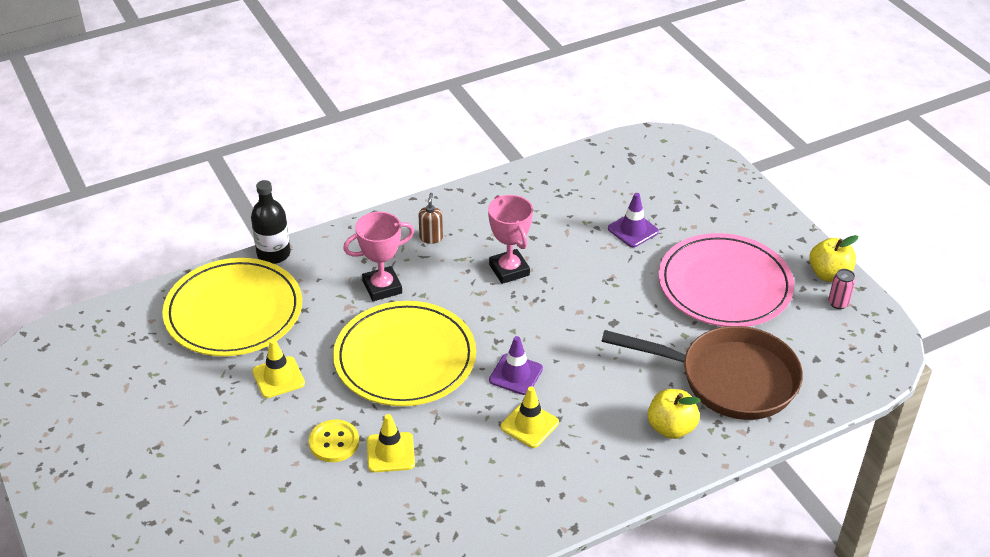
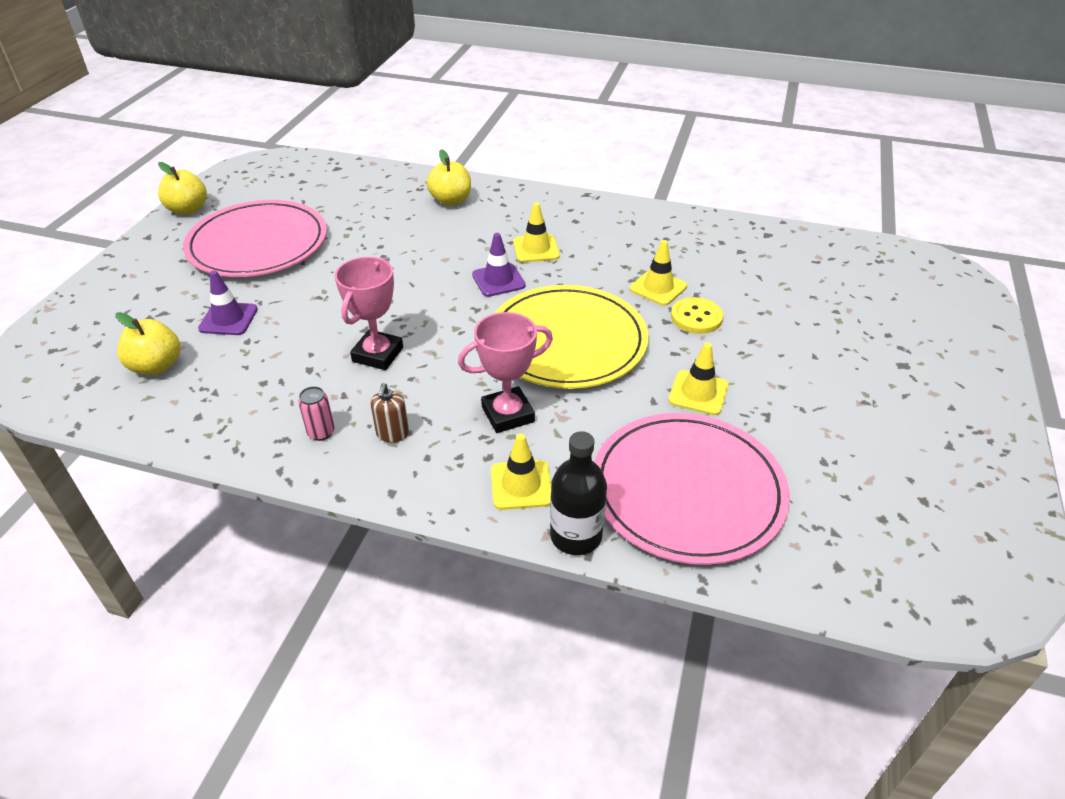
camera: 135 degrees left, 0 degrees up
(234, 311) = (687, 490): yellow plate -> pink plate
(329, 258) = (521, 485): none -> yellow traffic cone
(382, 287) = (507, 414): pink trophy -> pink trophy turned 45 degrees counterclockwise
(431, 238) = (392, 434): brown soap dispenser -> brown soap dispenser turned 45 degrees counterclockwise
(615, 185) = (156, 366): none -> yellow apple
(729, 379) = (370, 201): brown pan -> none
(838, 303) = (223, 194): pink can -> pink can (321, 432)

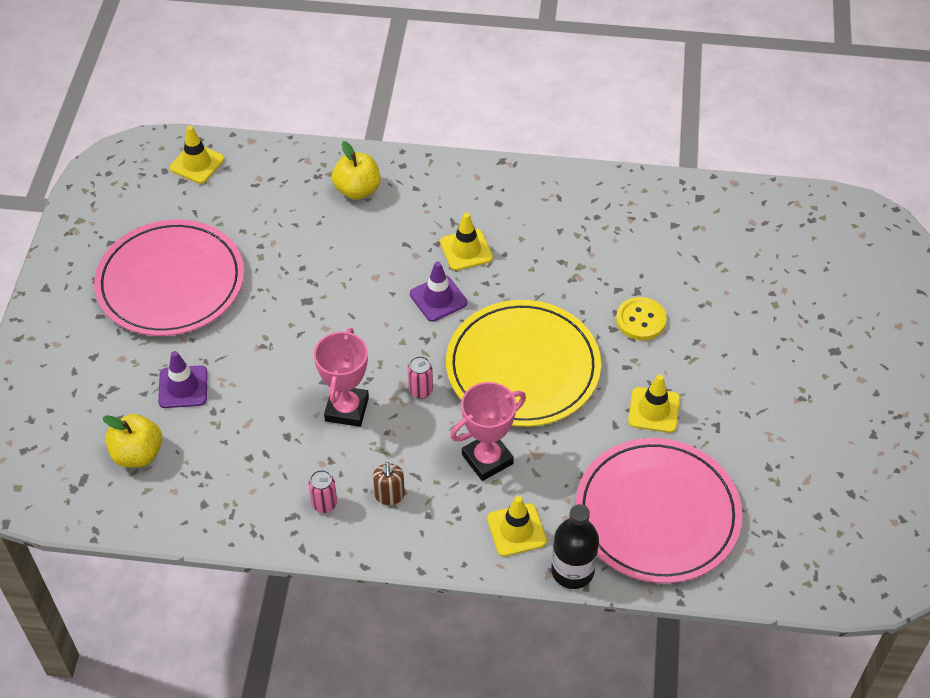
camera: 10 degrees left, 10 degrees up
(188, 209) = (71, 242): yellow apple -> none
(457, 348) = (420, 390): none -> pink can
(658, 288) = (598, 286): yellow traffic cone -> yellow traffic cone (197, 164)

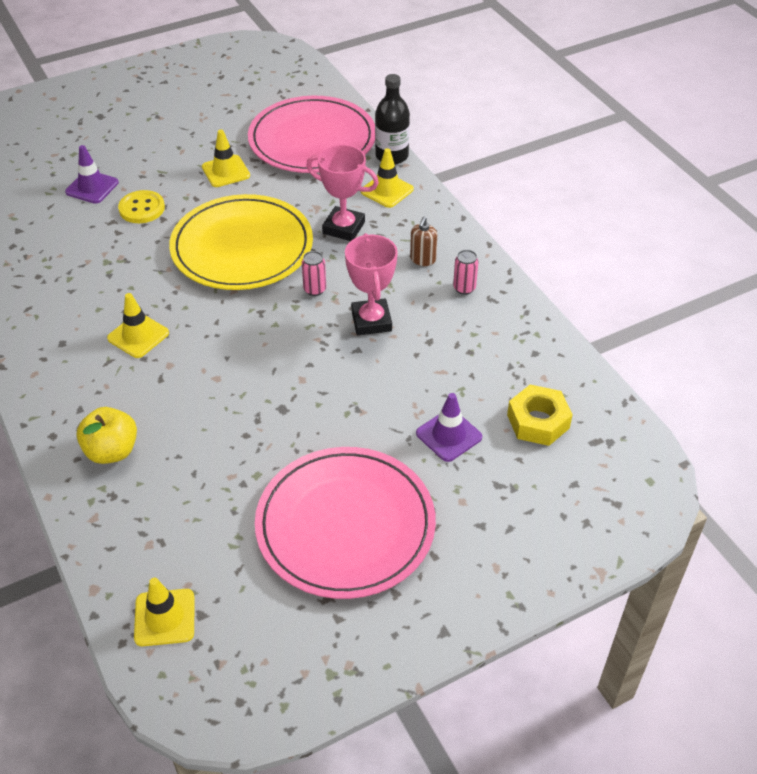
camera: 125 degrees left, 5 degrees down
(138, 454) = (538, 421): yellow apple -> yellow nut
(347, 409) = (371, 321): pink trophy -> pink trophy turned 75 degrees counterclockwise
(389, 495) = (422, 259): brown soap dispenser -> brown soap dispenser turned 150 degrees clockwise
(438, 298) = (209, 326): purple traffic cone -> purple traffic cone (92, 187)

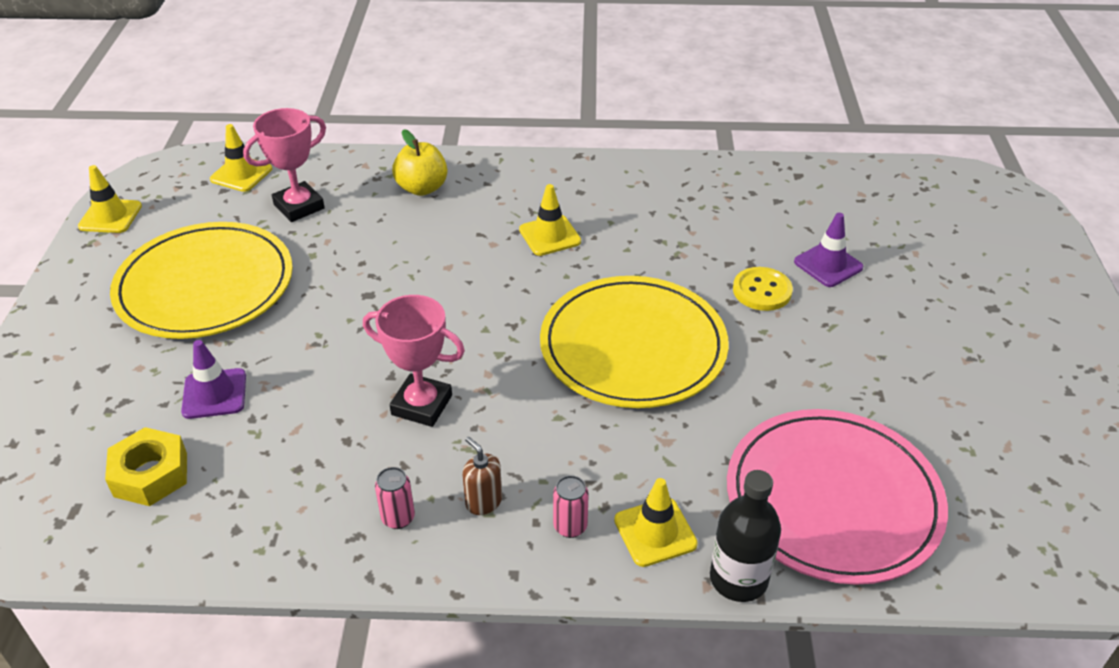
camera: 120 degrees right, 5 degrees down
(226, 171) = (799, 382): yellow traffic cone -> yellow traffic cone (110, 216)
(315, 289) = (512, 379): pink can -> pink can (570, 526)
(343, 228) = (604, 450): pink trophy -> pink trophy (299, 206)
(345, 525) = (205, 285): pink plate -> yellow plate

